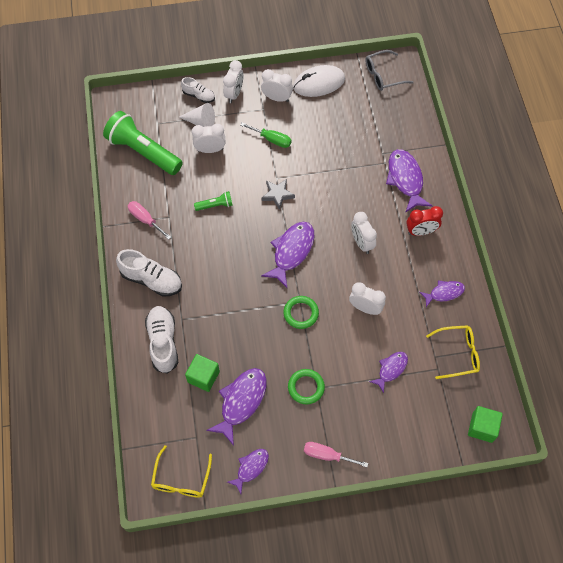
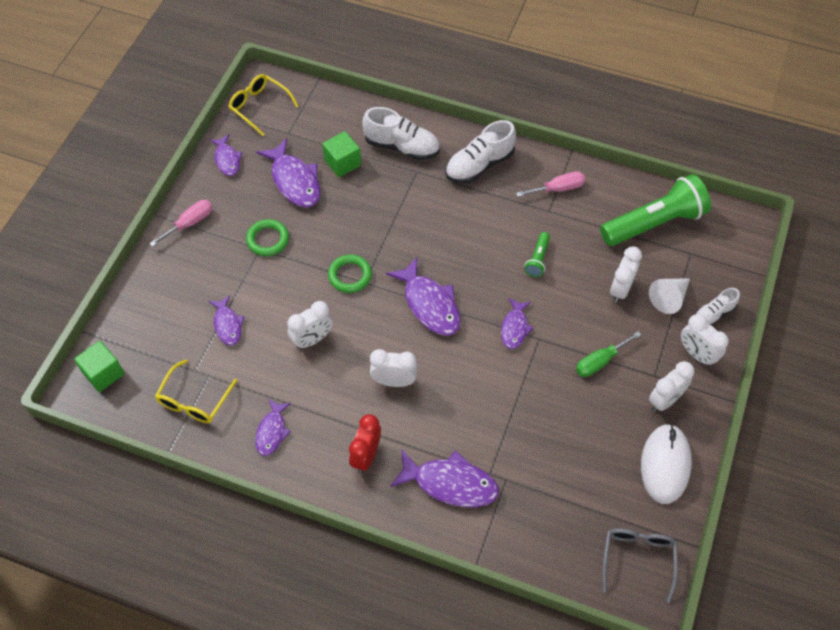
camera: 120 degrees right, 5 degrees down
(277, 194) = (515, 328): grey star -> purple fish

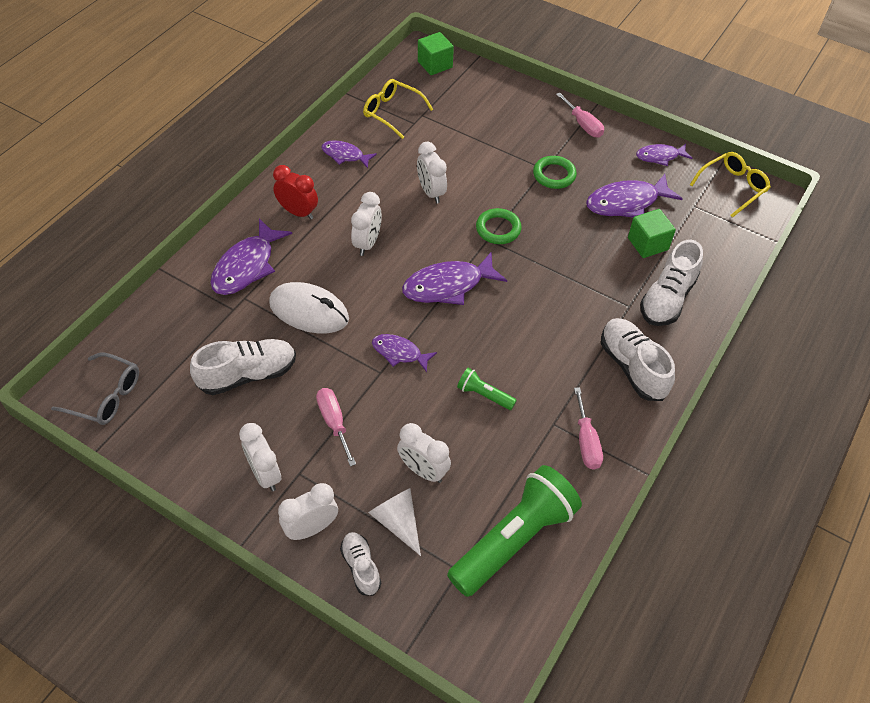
camera: 100 degrees right, 5 degrees down
(227, 325) = (463, 139): purple fish -> none
(575, 443) = (248, 374): none -> white shoe
(600, 361) = (334, 422): green screwdriver -> pink screwdriver
(654, 223) = (514, 539): green flashlight -> green flashlight turned 120 degrees counterclockwise
(665, 465) = (191, 451): white mouse -> white mouse (309, 311)

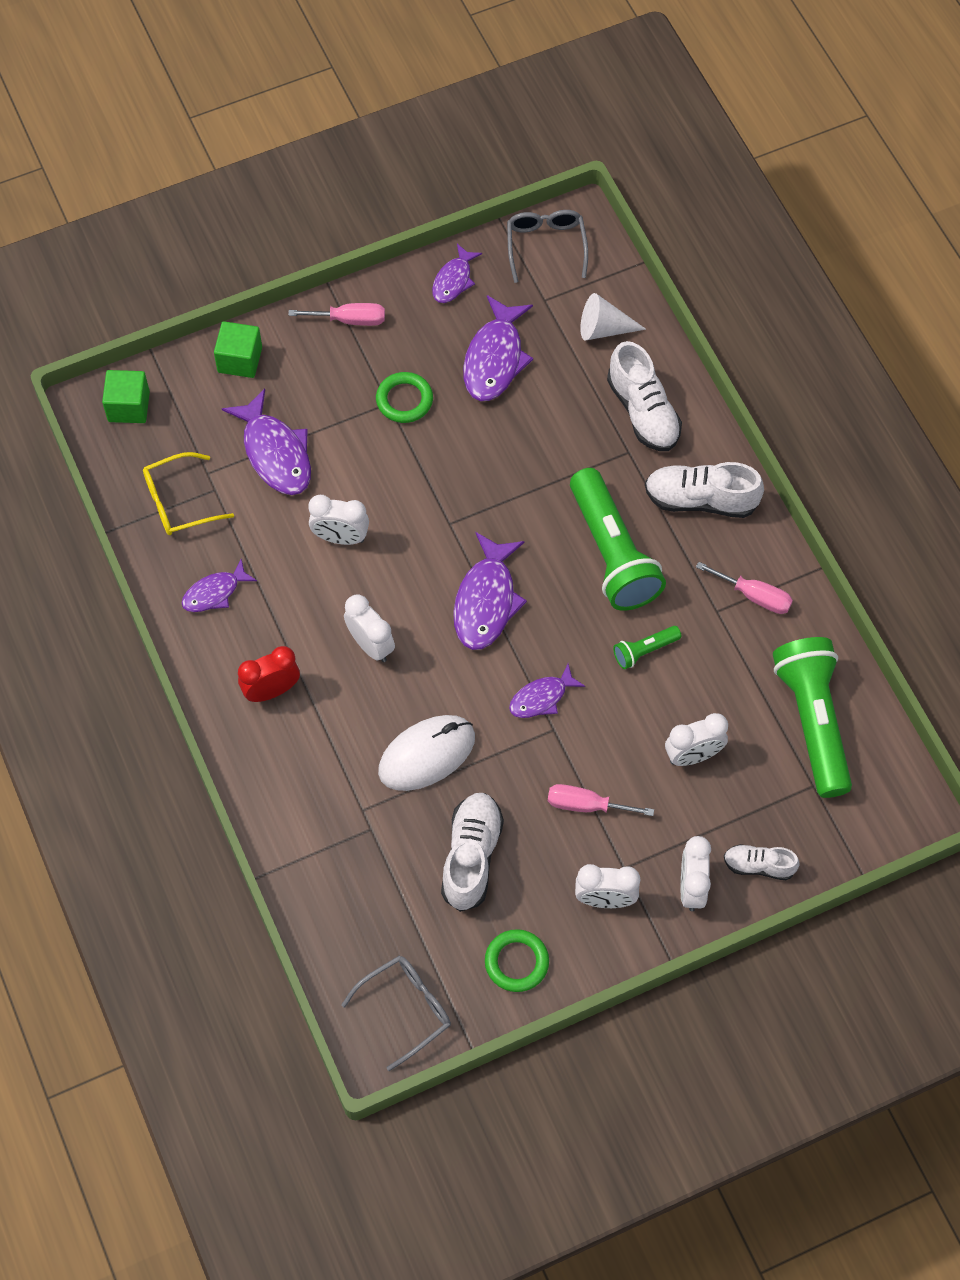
camera: 55 degrees left, 10 degrees up
(247, 266) = (317, 785): purple fish -> purple fish (275, 453)
(397, 521) = (732, 809): white cone -> white cone (604, 329)
(498, 229) = (442, 505): green ring -> green ring (516, 962)
(543, 336) = (612, 553): none -> green flashlight
(647, 244) = (563, 379): green cube -> green cube (240, 360)
(732, 187) = (546, 246): yellow glasses -> grey glasses

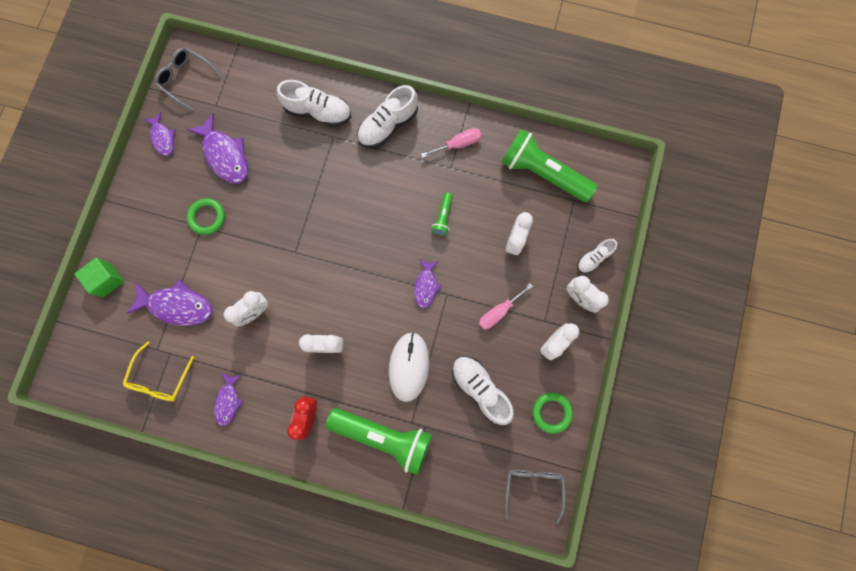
camera: 50 degrees left, 15 degrees up
(129, 406) = (80, 359): green cube -> none
(350, 320) = (136, 206): pink screwdriver -> none
(486, 601) = (352, 269): purple fish -> none
(604, 329) = (257, 91): white cone -> none
(612, 553) = (379, 189): green flashlight -> green flashlight (383, 436)

